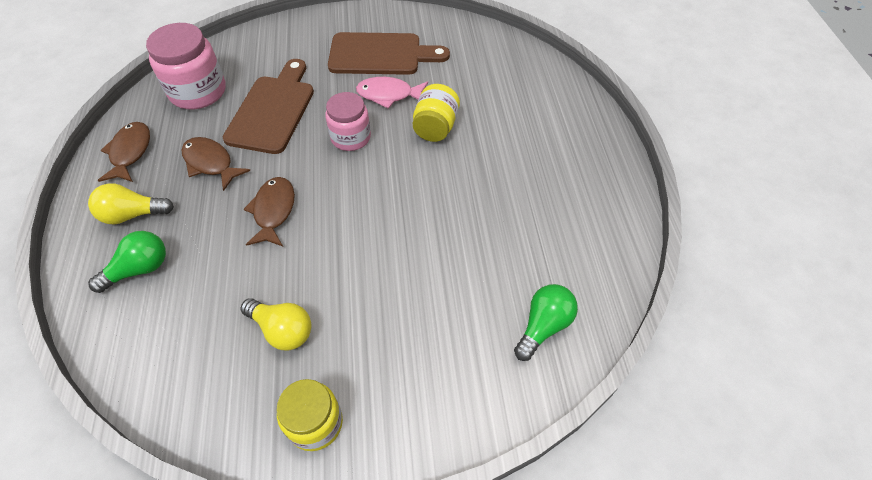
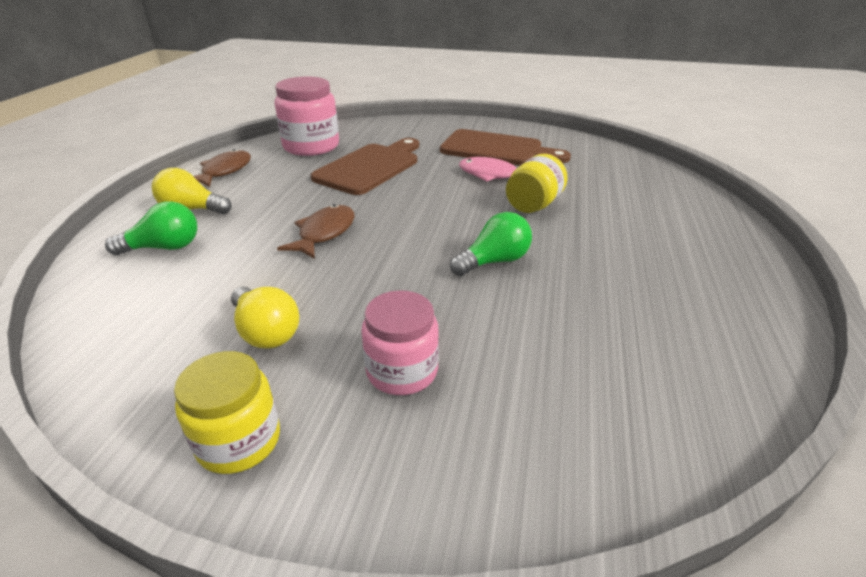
camera: 20 degrees right, 20 degrees down
(210, 163) = (288, 190): brown fish -> none
(350, 137) = (436, 196): pink jar -> pink jar (402, 371)
(543, 326) = (617, 420): green light bulb -> green light bulb (494, 261)

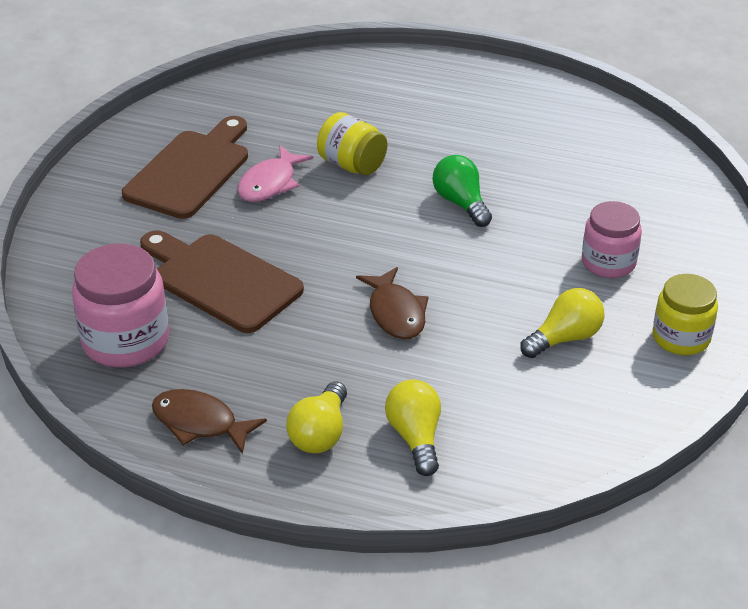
camera: 85 degrees left, 5 degrees up
(164, 248) = (415, 437): green light bulb -> yellow light bulb
(324, 233) = (396, 313): brown fish -> brown fish turned 135 degrees counterclockwise

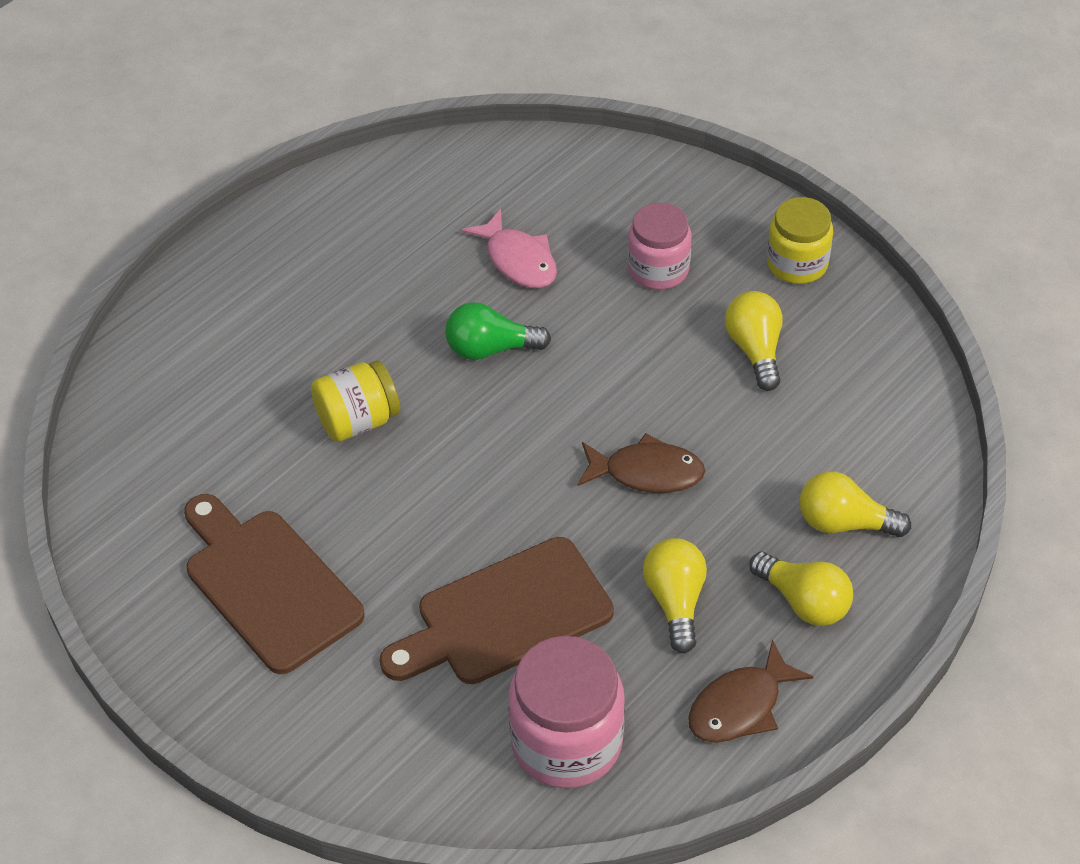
camera: 65 degrees left, 10 degrees up
(270, 183) = (345, 511): pink fish -> pink fish (518, 260)
(280, 361) = (675, 601): none -> yellow light bulb

